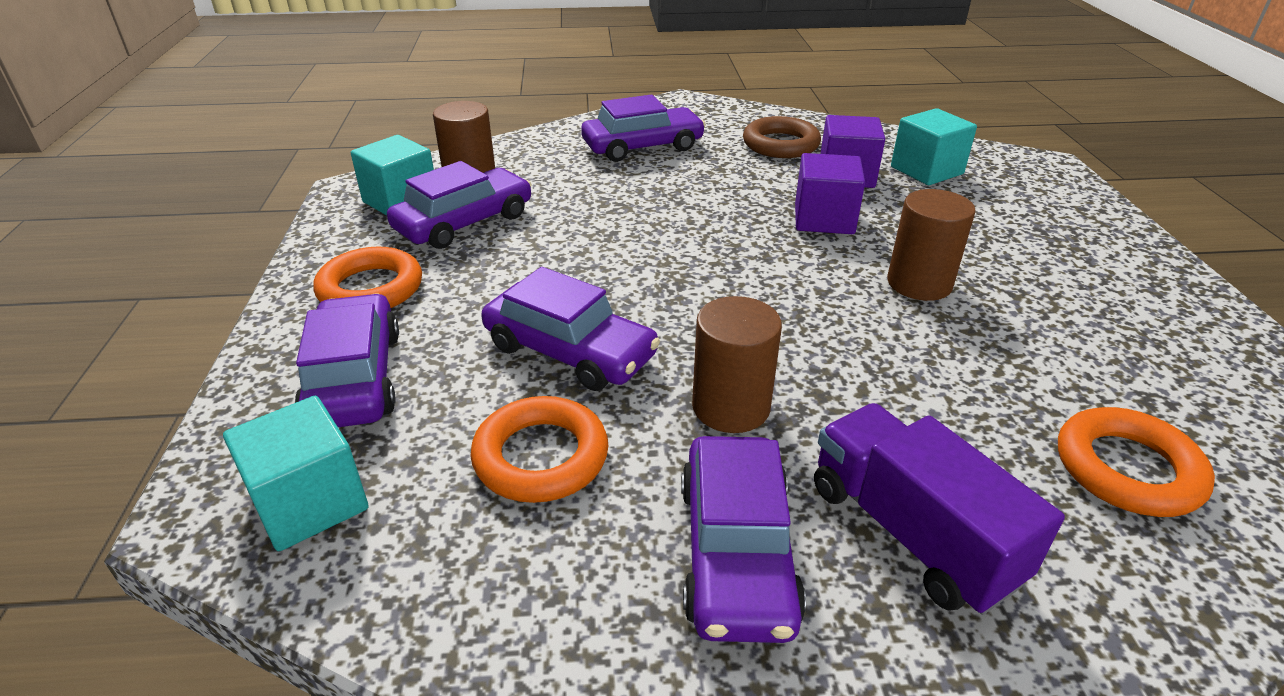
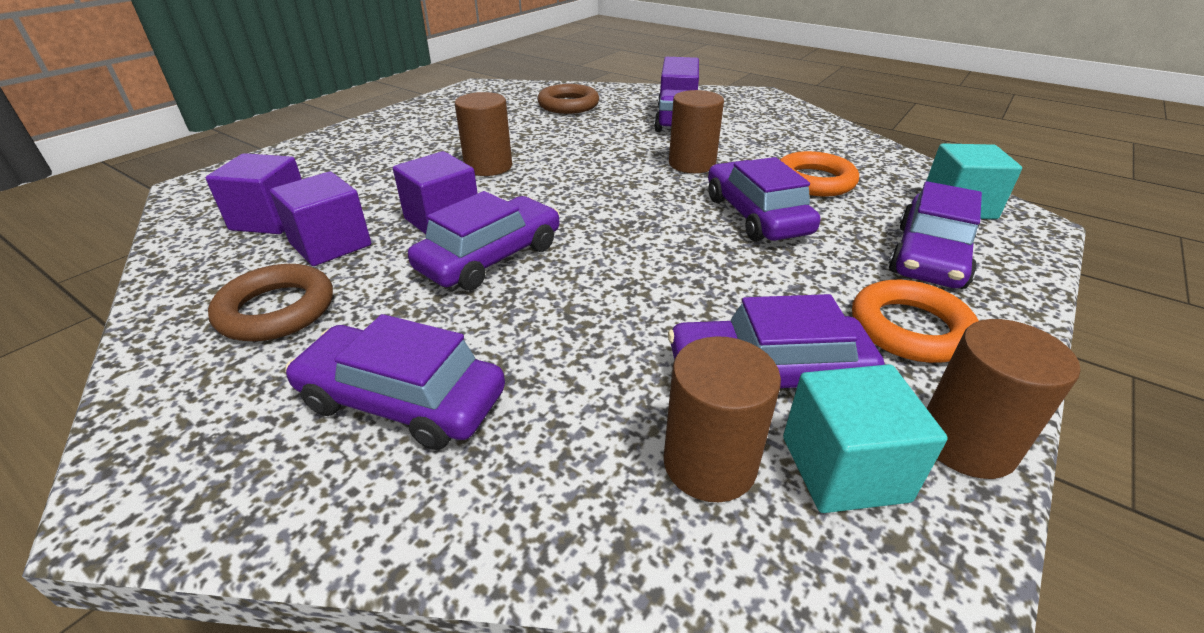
camera: 140 degrees left, 0 degrees up
(331, 234) = (966, 443): none -> brown cylinder
(736, 551) = (750, 135): purple car -> purple car (490, 257)
(926, 170) = (271, 219): turquoise cube -> purple cube
(1127, 469) = (568, 105): orange ring -> brown ring

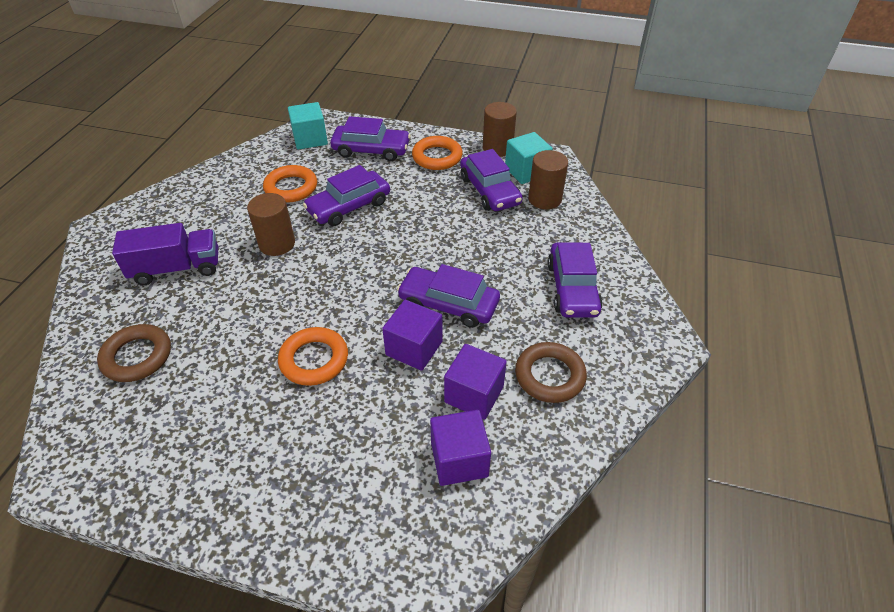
camera: 110 degrees left, 10 degrees up
(488, 166) = (314, 360): brown cylinder -> orange ring

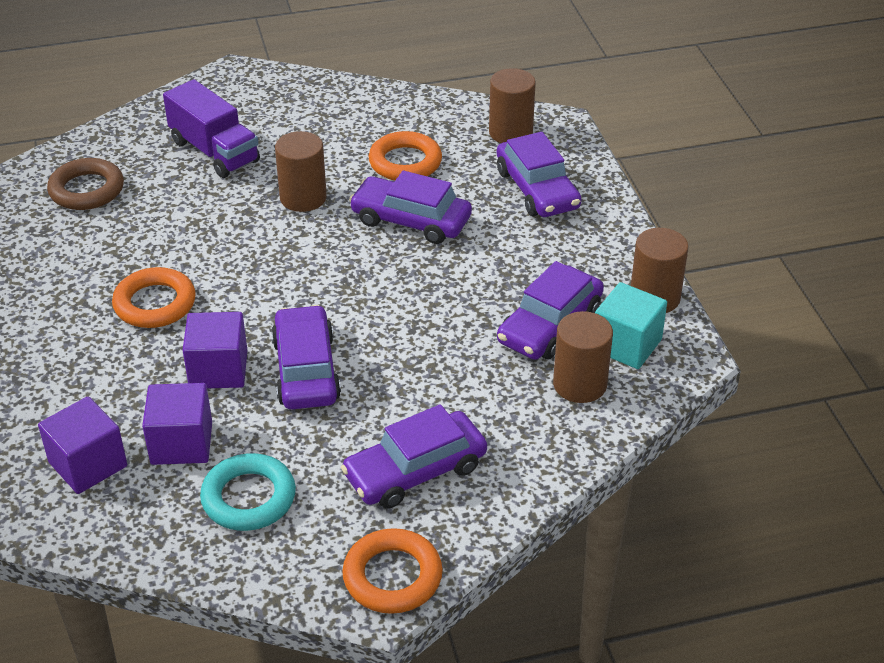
camera: 60 degrees right, 5 degrees down
(310, 139) = (510, 132): turquoise cube -> brown cylinder
(437, 157) = (578, 250): orange ring -> orange ring (392, 576)
(549, 376) = (249, 498): brown ring -> turquoise ring

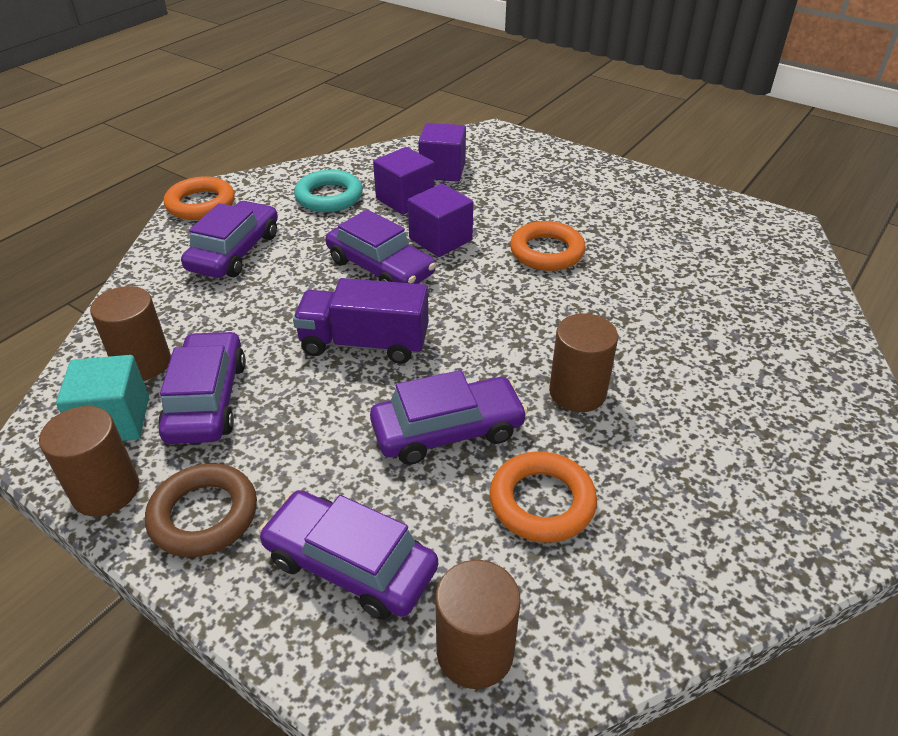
camera: 140 degrees right, 0 degrees up
(87, 190) = (746, 295): brown ring -> brown ring (204, 515)
(214, 151) = (729, 390): purple truck -> purple truck (364, 343)

